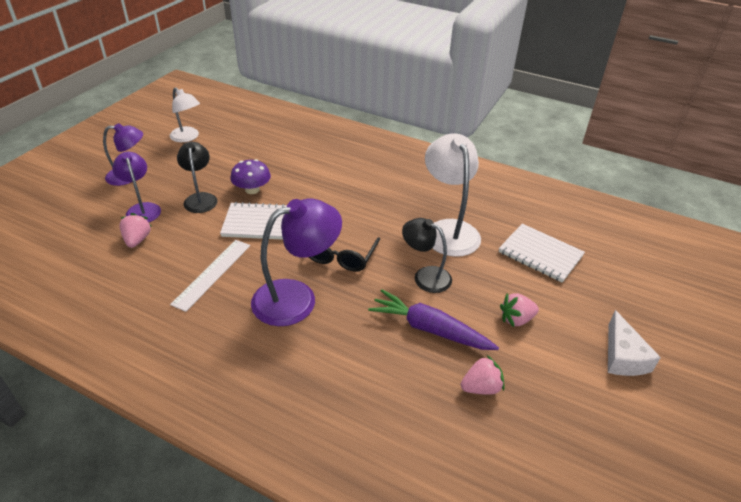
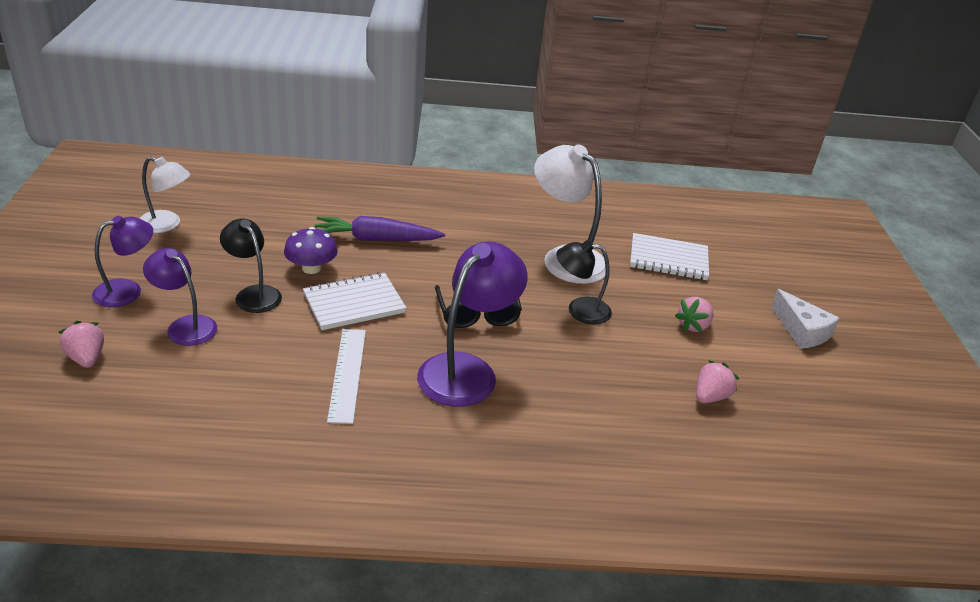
camera: 30 degrees left, 5 degrees down
(137, 240) = (214, 363): pink strawberry -> pink strawberry (86, 358)
(430, 329) = (624, 359): purple carrot -> purple carrot (376, 239)

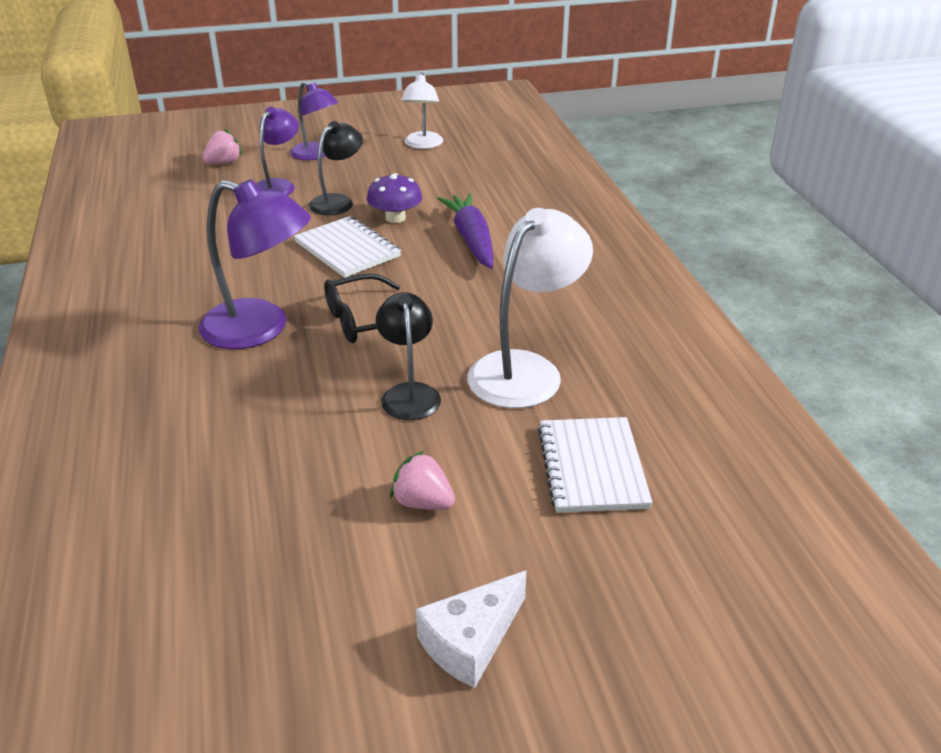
camera: 80 degrees right, 0 degrees up
(347, 374) = (235, 266): white ruler -> none
(710, 396) = (261, 525): pink strawberry -> none

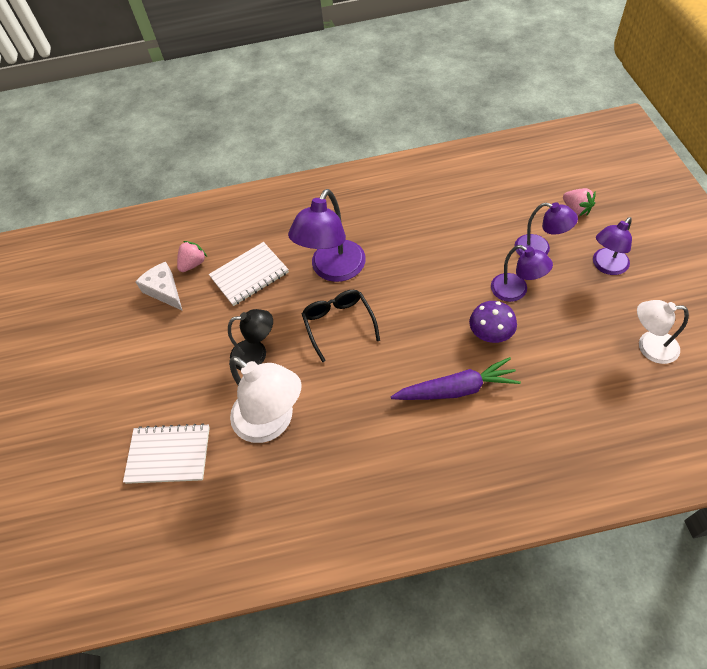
camera: 100 degrees right, 20 degrees up
(338, 201) = (516, 291): black lamp -> purple lamp
(347, 249) = (436, 305): white notebook -> white notebook (249, 275)
(423, 502) = (161, 364): pink strawberry -> pink strawberry (193, 264)
(470, 641) = (68, 387): white cheese -> white cheese (164, 291)

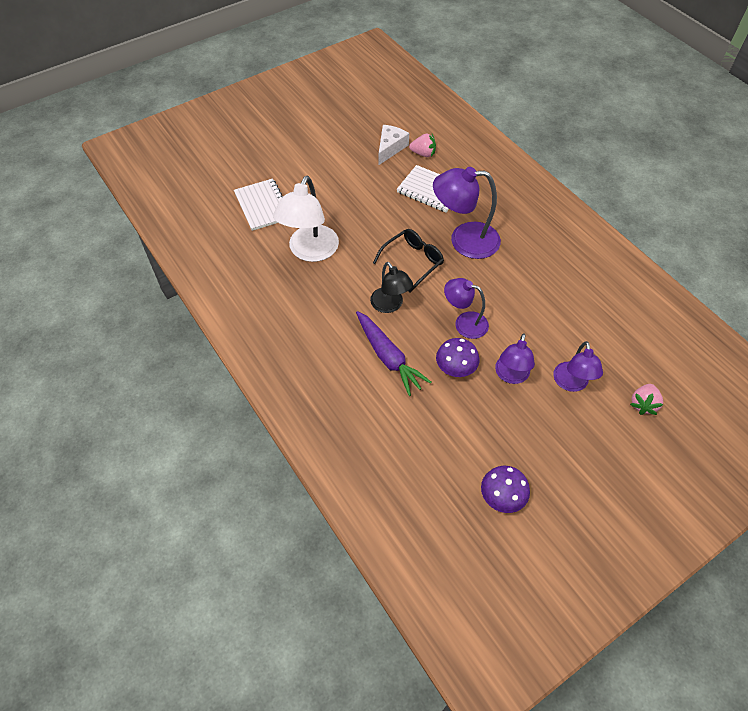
camera: 60 degrees right, 0 degrees up
(256, 354) = (361, 222): black lamp -> black lamp (390, 305)
(606, 266) = (582, 444): purple lamp -> purple lamp (464, 323)
(649, 346) = (502, 496): white lamp -> purple mushroom

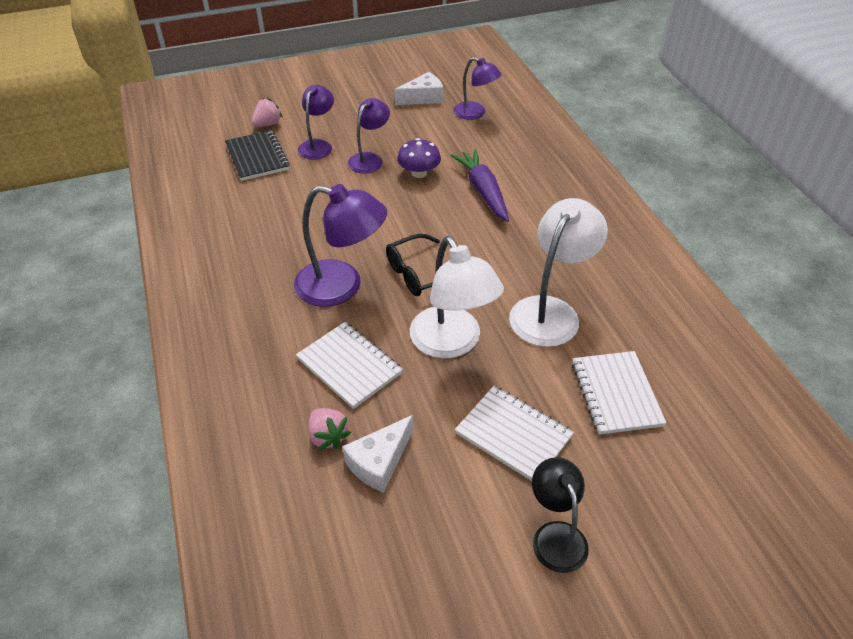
camera: 165 degrees left, 10 degrees down
(321, 173) = (513, 435): none -> white notebook
(372, 216) = (452, 343): none -> white lamp
(390, 305) = (465, 234): black lamp -> black lamp (555, 535)
(423, 154) = (328, 436): pink strawberry -> pink strawberry turned 150 degrees counterclockwise
(464, 323) = (390, 205): purple lamp -> purple lamp (475, 113)
(502, 496) = (423, 98): purple mushroom -> white cheese
(617, 353) = (257, 157): none -> black notebook

